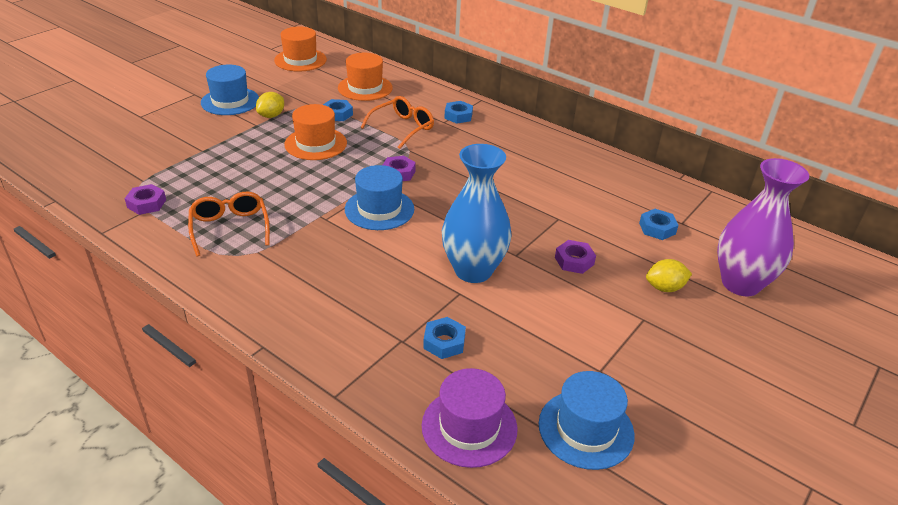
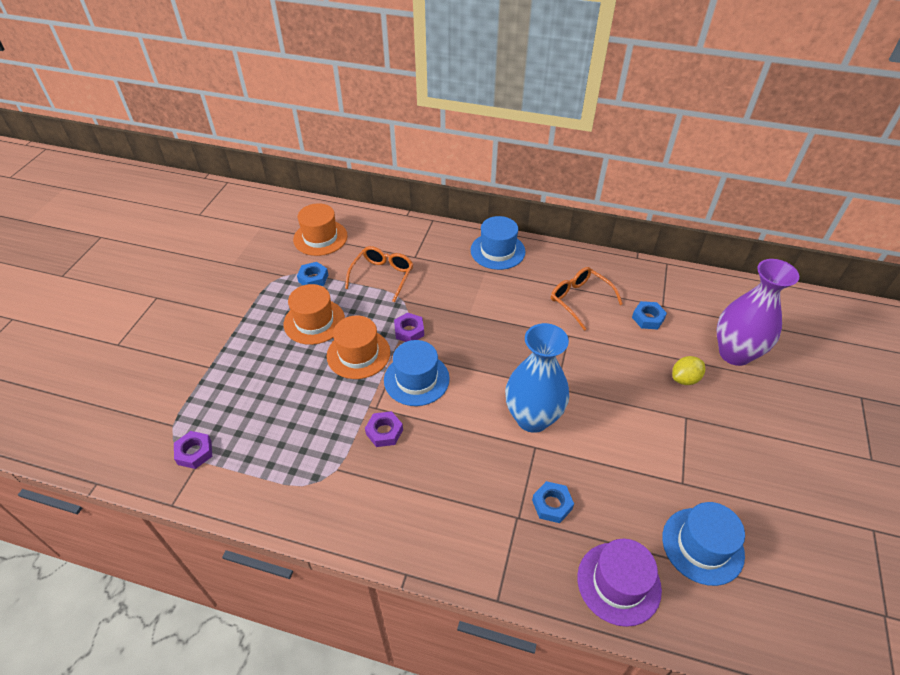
camera: 20 degrees left, 10 degrees up
(230, 101) = (199, 295): blue hat -> blue hat (497, 251)
(230, 228) = (294, 451): orange glasses -> orange glasses (579, 300)
(271, 116) = (251, 301): yellow lemon -> none
(300, 60) = (237, 221): orange hat -> orange hat (358, 354)
(458, 116) = (423, 246): blue nut -> none
(574, 261) = (604, 377): purple nut -> purple nut (384, 432)

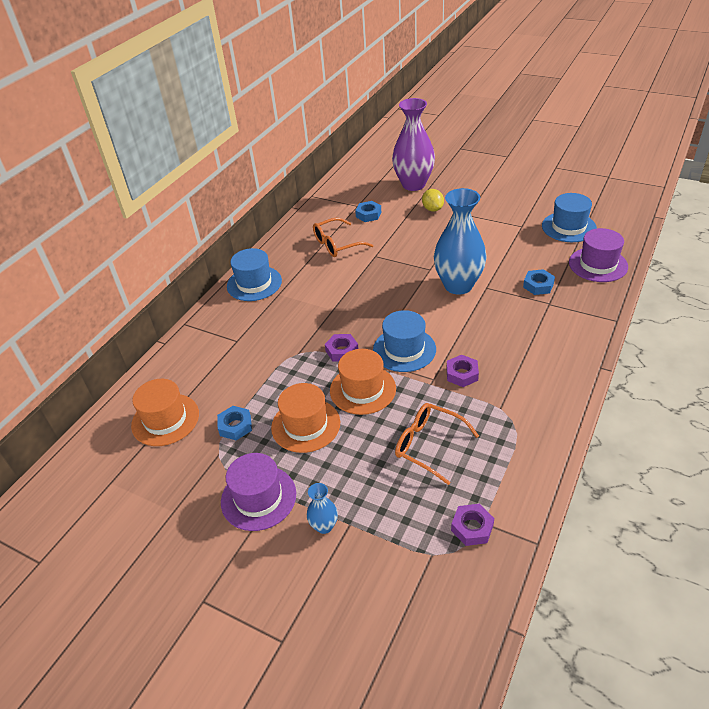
camera: 75 degrees left, 5 degrees down
(209, 351) = (324, 526): none -> blue vase
(240, 307) = (258, 497): none -> purple hat
(382, 276) = (255, 367): orange glasses -> orange glasses (428, 445)

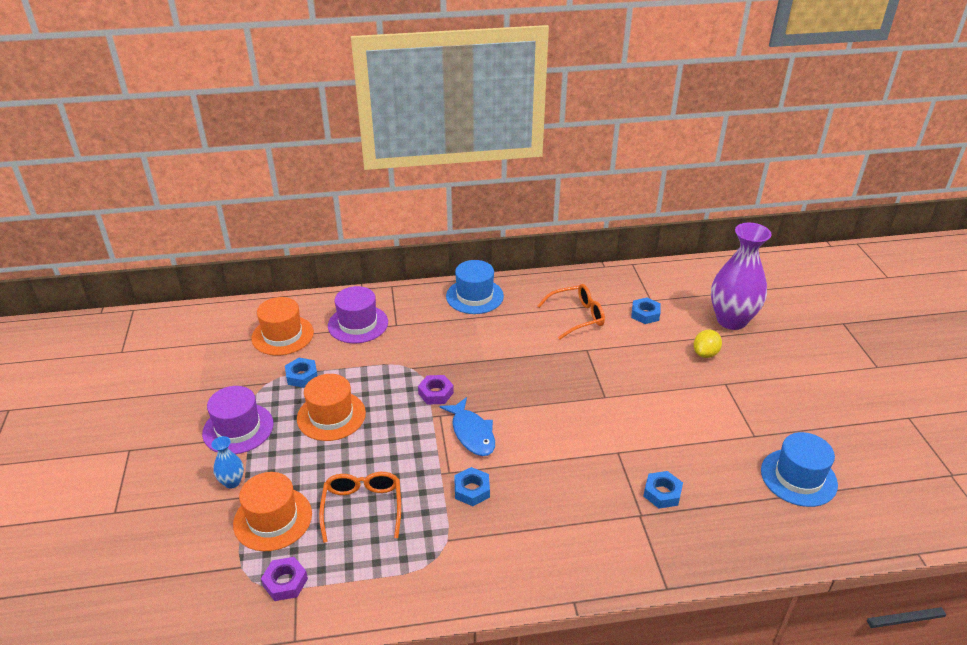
camera: 50 degrees right, 5 degrees down
(336, 244) = (577, 316): orange glasses -> orange glasses turned 135 degrees clockwise
(362, 389) = (398, 430): orange hat -> orange hat (273, 519)
(404, 349) = (472, 433): blue hat -> blue fish
(458, 285) = (600, 429): blue vase -> none
(462, 374) = (472, 490): purple nut -> blue nut
(598, 264) = (754, 532): purple hat -> purple hat (358, 324)

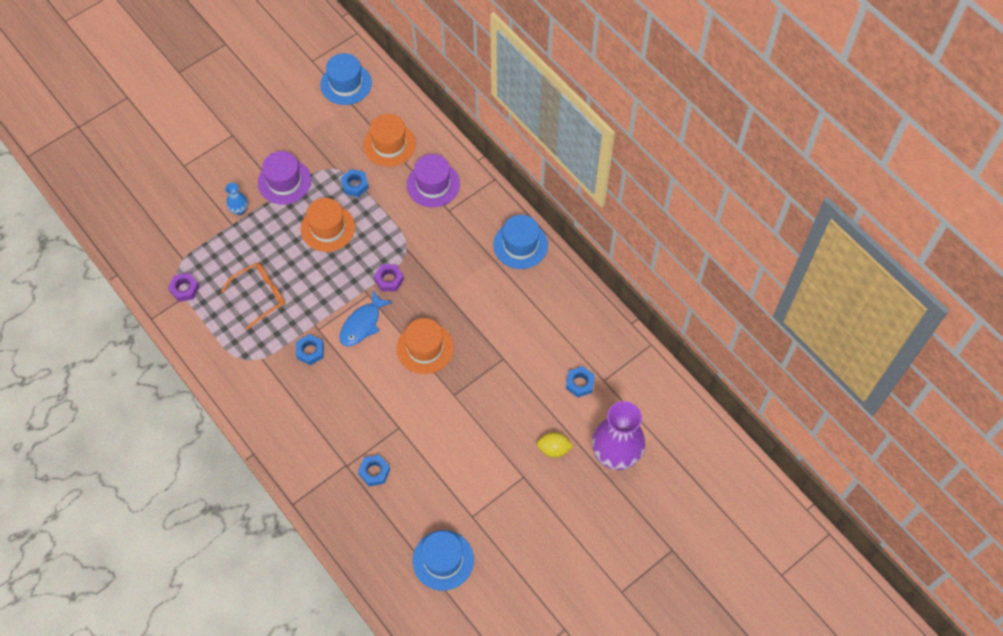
camera: 60 degrees right, 25 degrees up
(179, 338) = (346, 84): none -> blue hat
(273, 519) = (224, 252): orange hat -> orange hat (425, 348)
(577, 316) = (542, 333): orange glasses -> none

